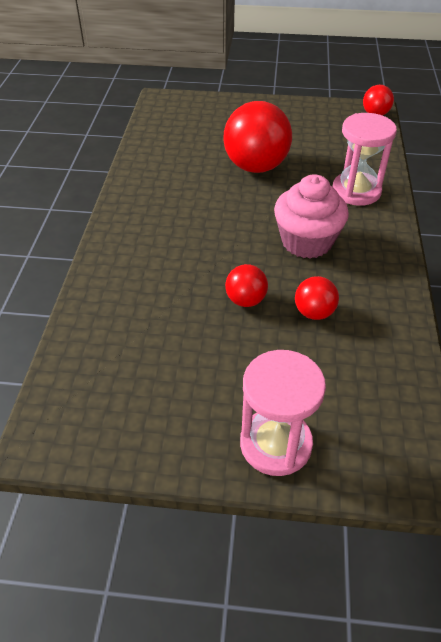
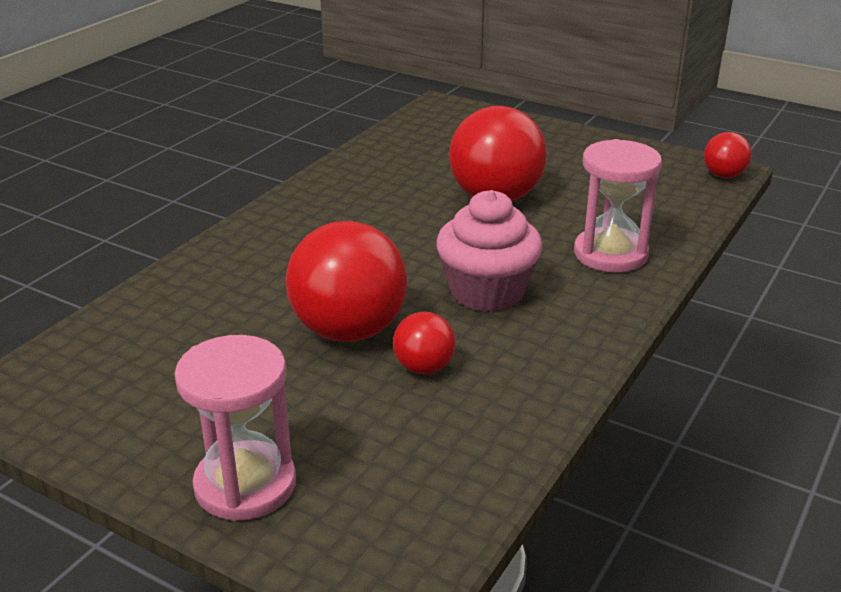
camera: 25 degrees right, 15 degrees down
(245, 300) = (349, 331): red ball -> red ball, size x2.00

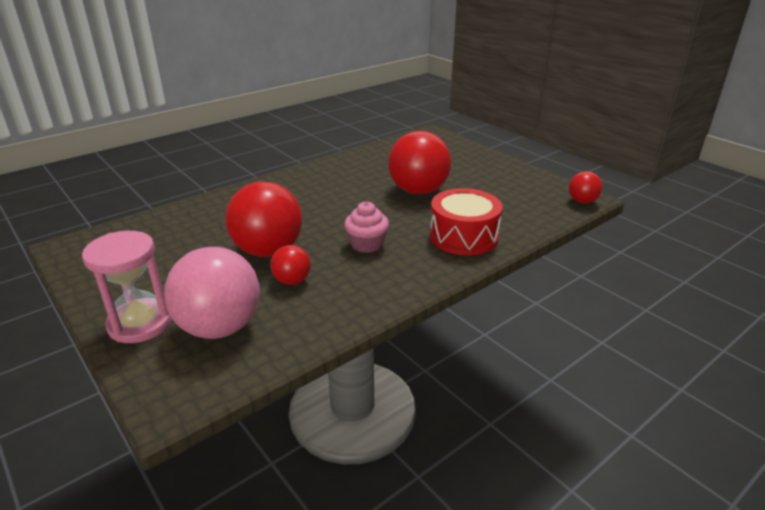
camera: 20 degrees right, 0 degrees up
(375, 460) = (220, 327): none -> pink ball
(487, 292) = (367, 244): pink cupcake -> pink cupcake, size x0.66
(610, 254) = (463, 236): pink hourglass -> red drum

